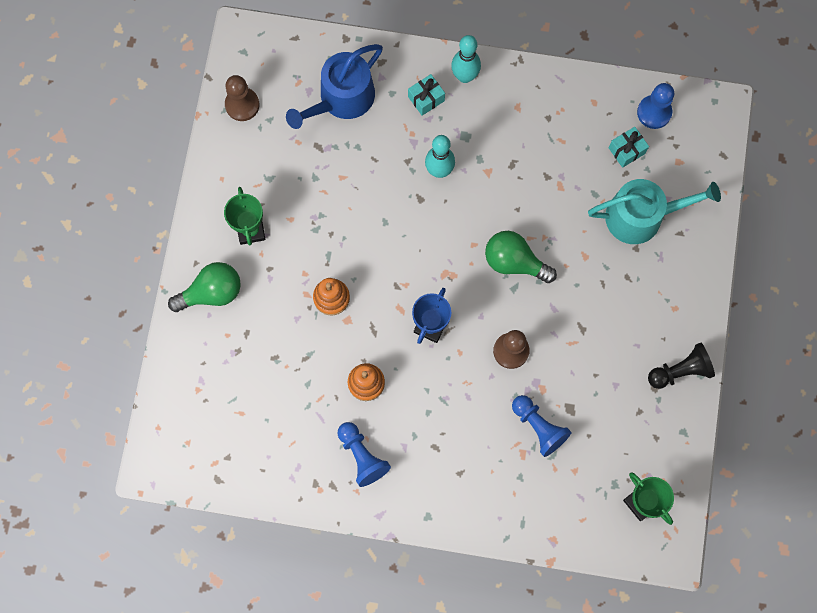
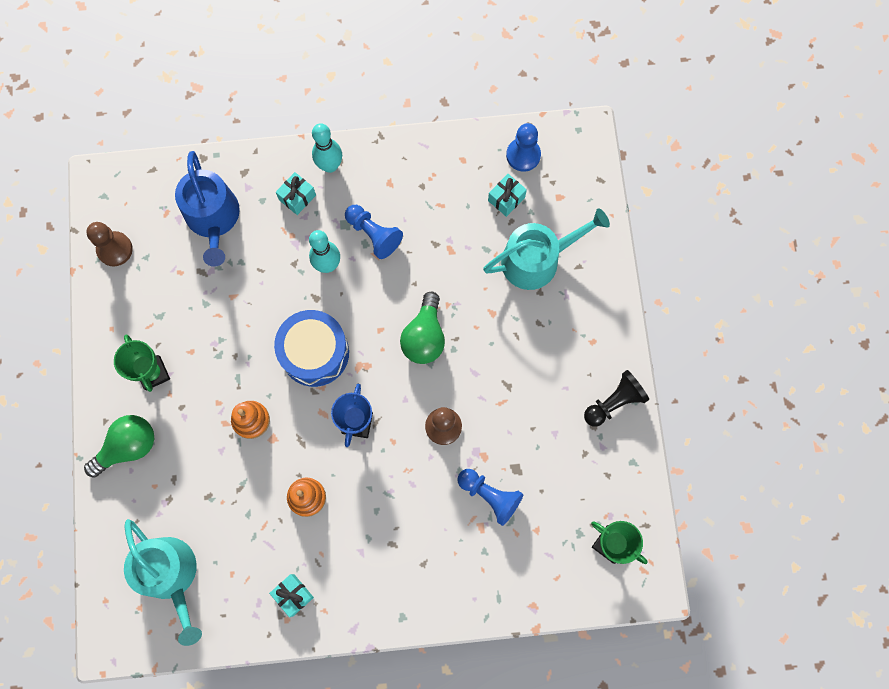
camera: 15 degrees left, 0 degrees up
(223, 421) = (171, 575): none -> turquoise watering can
(331, 469) = (293, 595): none -> turquoise gift
(341, 99) = (213, 218): blue watering can -> blue watering can turned 45 degrees counterclockwise
(362, 456) = (321, 573): blue pawn -> blue pawn (373, 234)
(406, 250) = (315, 353): none -> blue drum
(514, 262) = (424, 337): green light bulb -> green light bulb turned 90 degrees counterclockwise

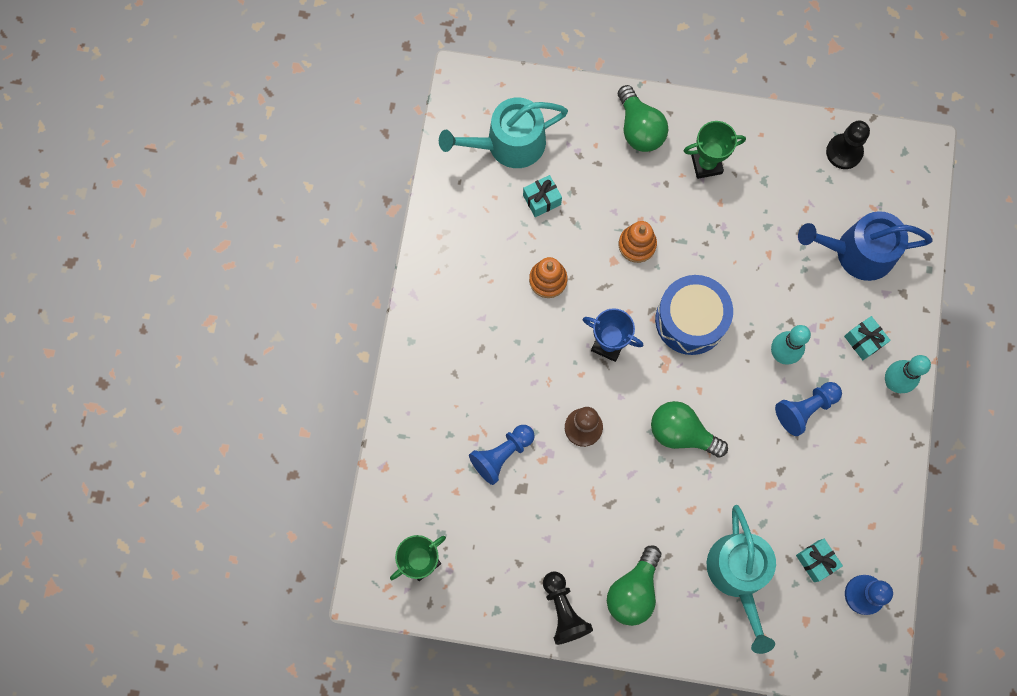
camera: 105 degrees right, 0 degrees up
(115, 249) = (844, 152): brown pawn -> black pawn
(293, 595) = (460, 247): turquoise gift -> turquoise gift (542, 200)
(578, 346) = (633, 591): none -> green light bulb

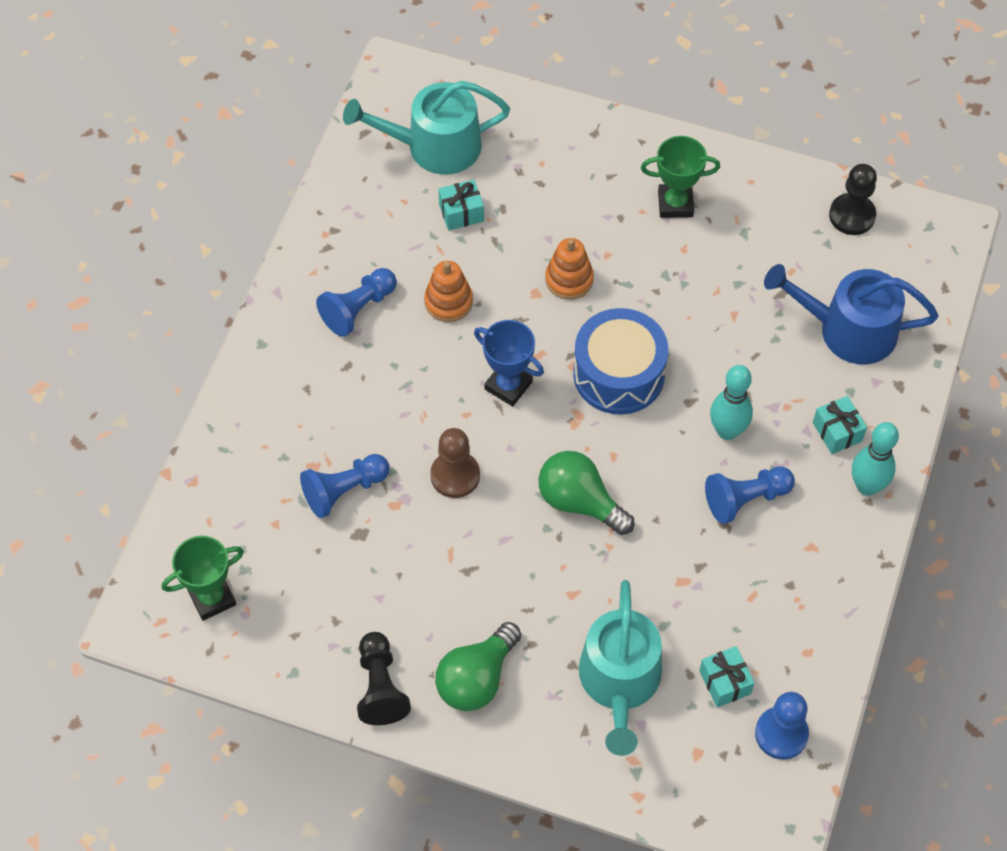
camera: 10 degrees right, 15 degrees down
(479, 298) = (358, 309): none -> blue pawn
(639, 129) = (599, 153): green light bulb -> none

